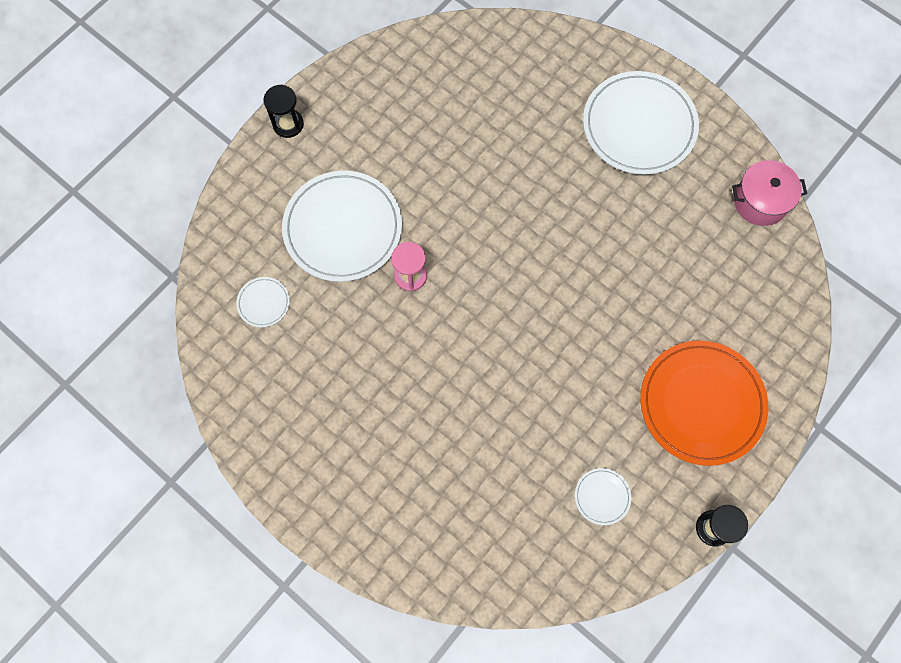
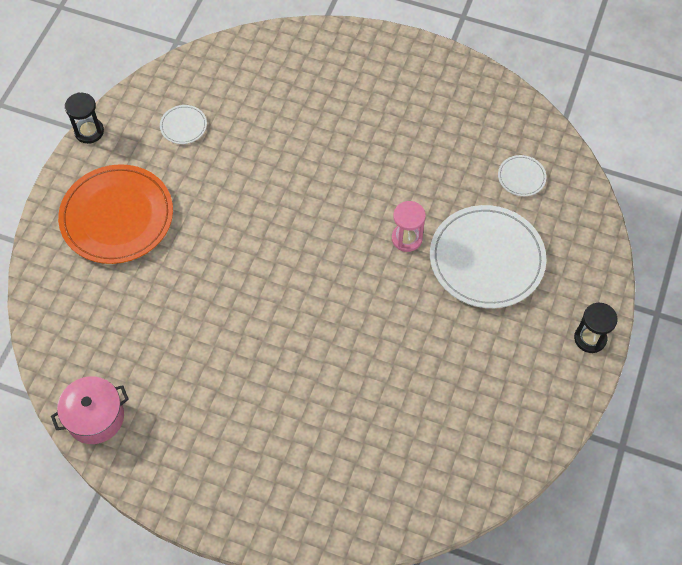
camera: 160 degrees right, 10 degrees down
(639, 126) = (239, 458): white plate -> none

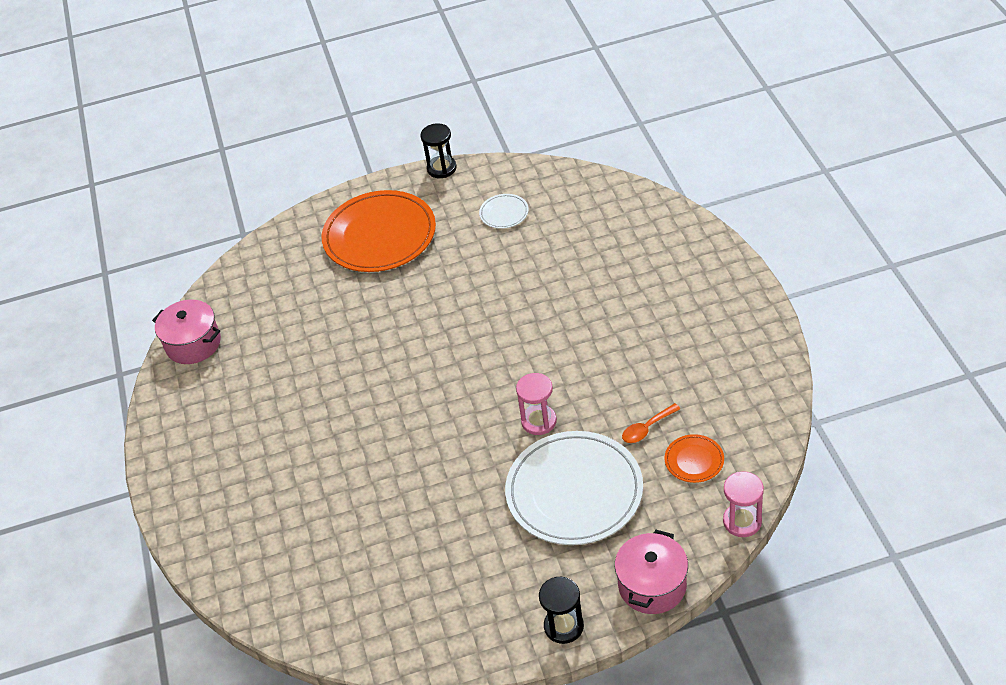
camera: 60 degrees right, 15 degrees down
(471, 183) = (647, 428): none -> orange spoon
(521, 177) = (694, 460): white plate -> orange plate
(591, 187) = (742, 521): none -> pink hourglass
(599, 268) = (652, 585): none -> pink pot

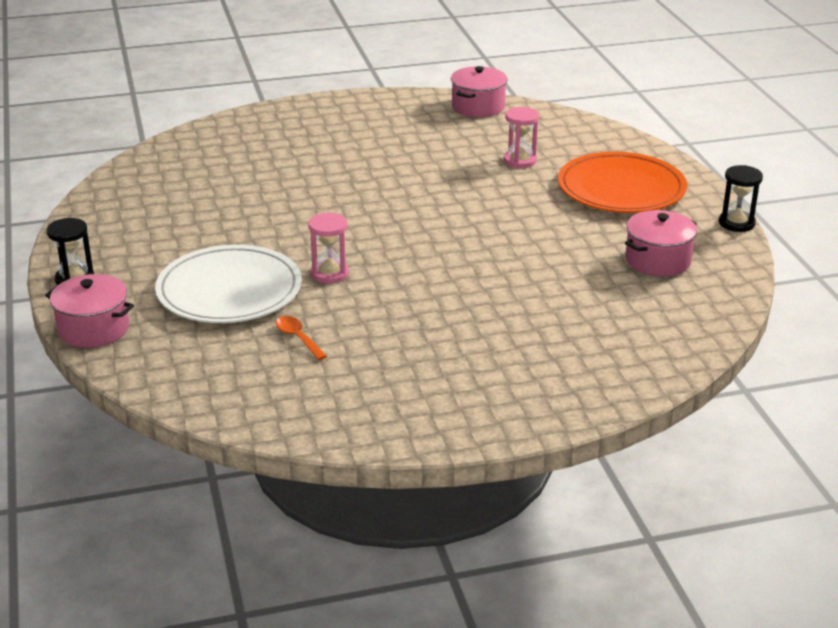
camera: 85 degrees right, 15 degrees down
(504, 213) = (658, 260): white plate -> pink pot
(694, 460) = (241, 365): orange plate -> none
(742, 521) = (145, 390): pink hourglass -> pink hourglass (520, 161)

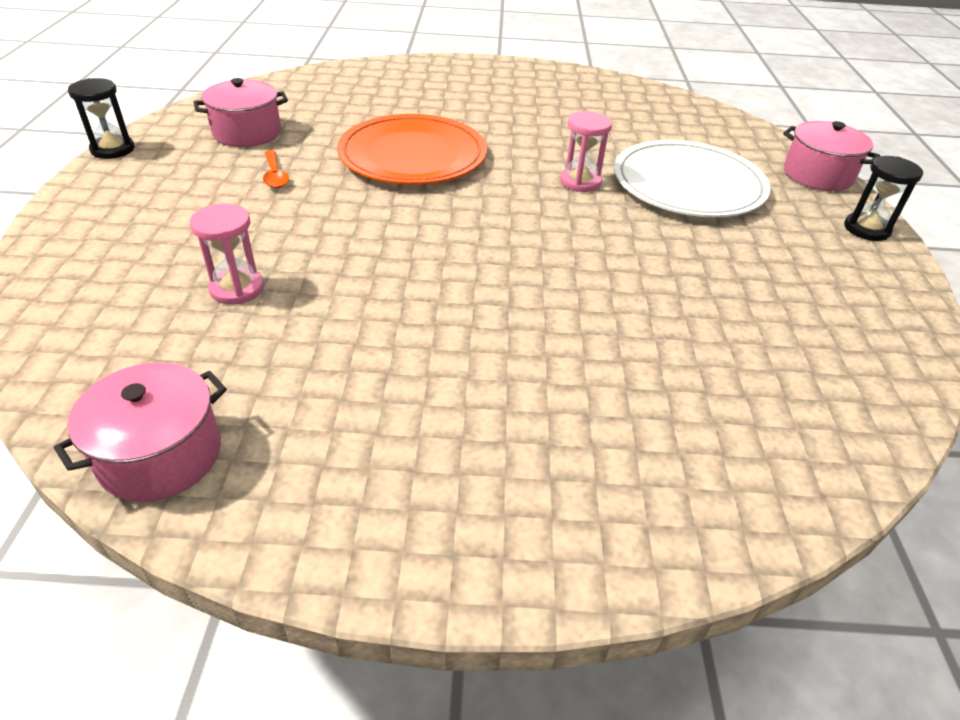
camera: 165 degrees left, 10 degrees up
(298, 338) = (623, 135): orange spoon -> orange spoon (275, 176)
(621, 189) = (166, 213): orange plate -> orange plate (412, 156)

